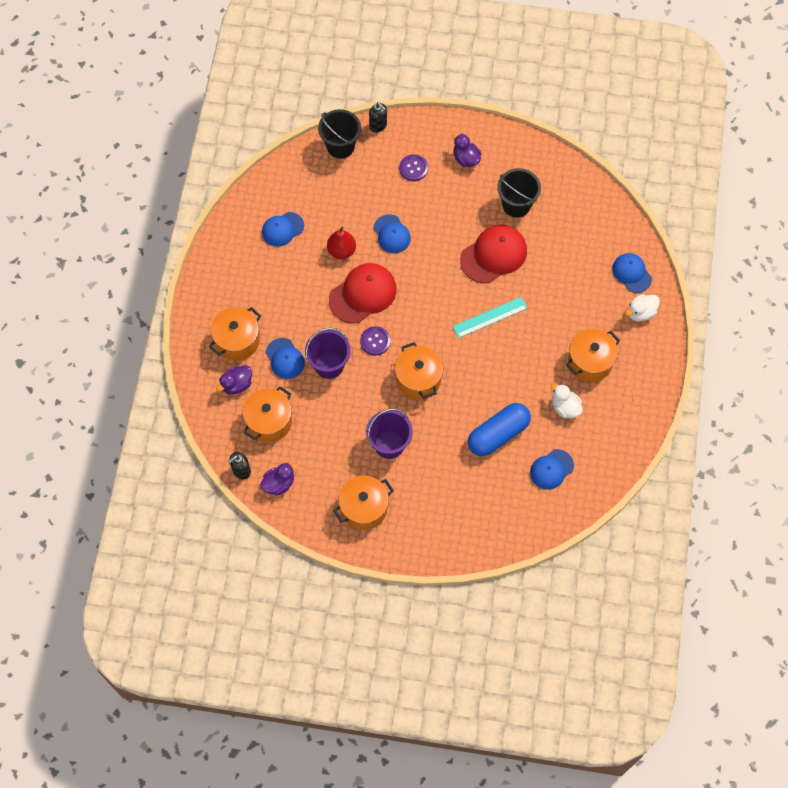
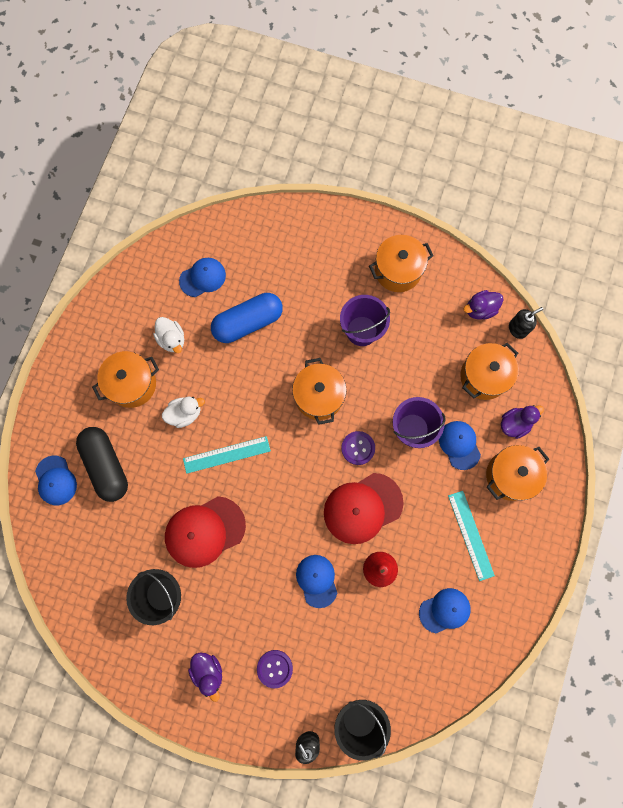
camera: 170 degrees left, 10 degrees up
(267, 288) = (470, 535): none -> turquoise ruler
(592, 292) = (106, 465): none -> black capsule
(640, 312) = (61, 431): white duck -> white duck (185, 414)

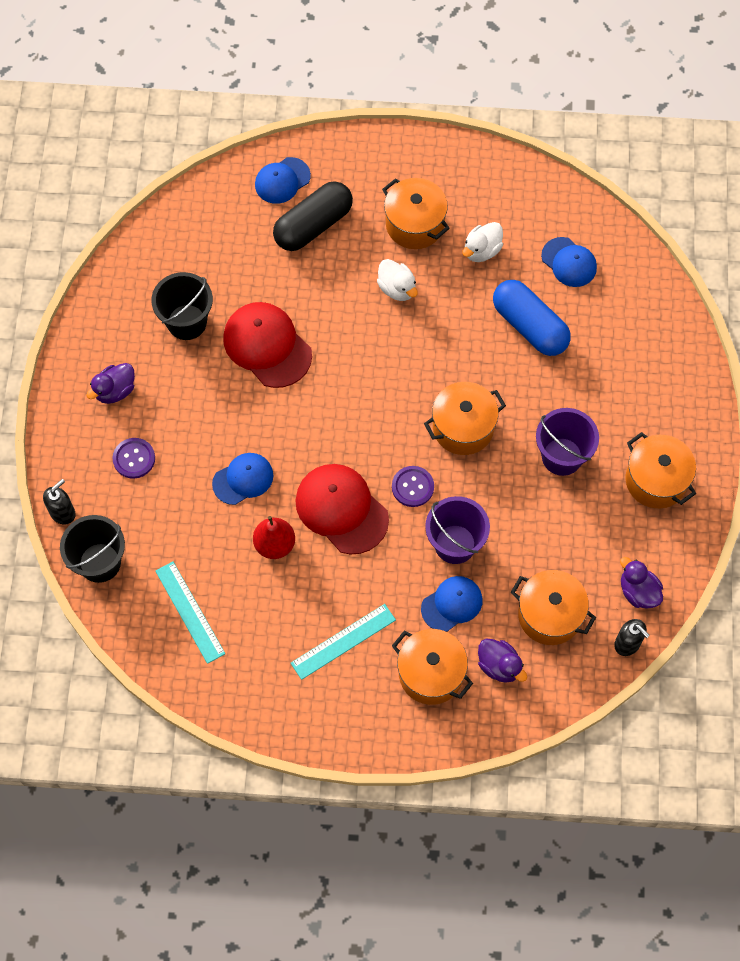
camera: 75 degrees right, 10 degrees down
(226, 454) = (362, 345): turquoise ruler -> turquoise ruler (190, 612)
(444, 610) = (245, 630): blue cap -> none

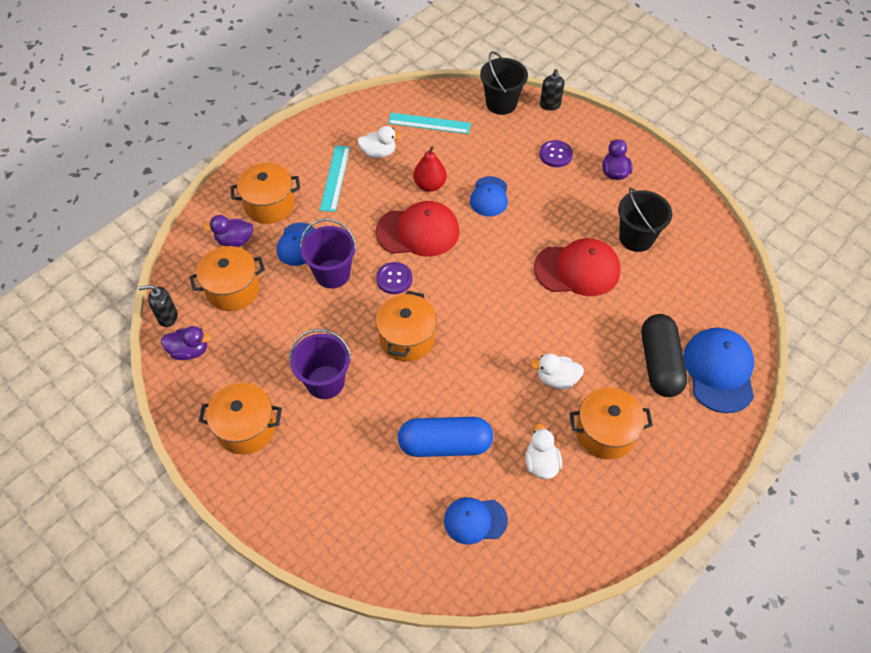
camera: 130 degrees right, 10 degrees down
(274, 628) = (378, 153): none -> white duck
(282, 180) = (719, 371): blue cap -> blue cap, size x1.61

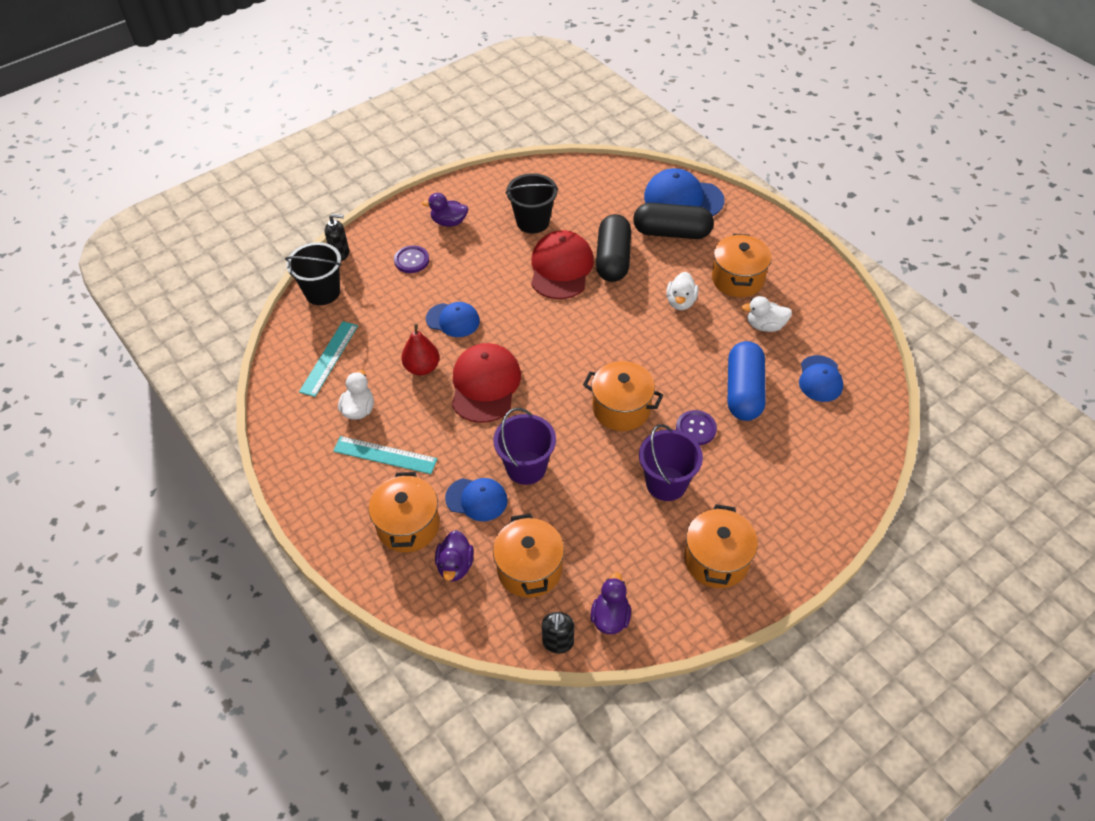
camera: 80 degrees left, 5 degrees down
(394, 279) = (544, 412): purple button -> purple button (696, 429)
(602, 312) = (613, 259): none -> black capsule

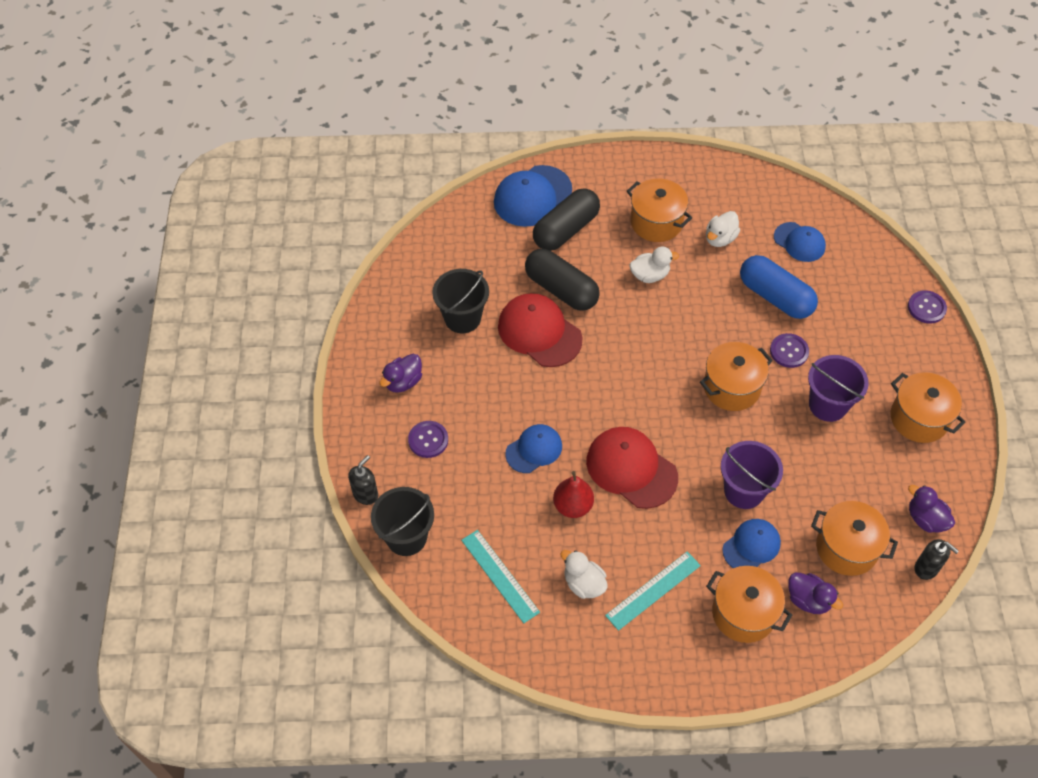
camera: 55 degrees left, 5 degrees up
(680, 302) = (650, 275): white duck -> white duck turned 60 degrees counterclockwise
(848, 507) = (926, 308): none -> purple button

